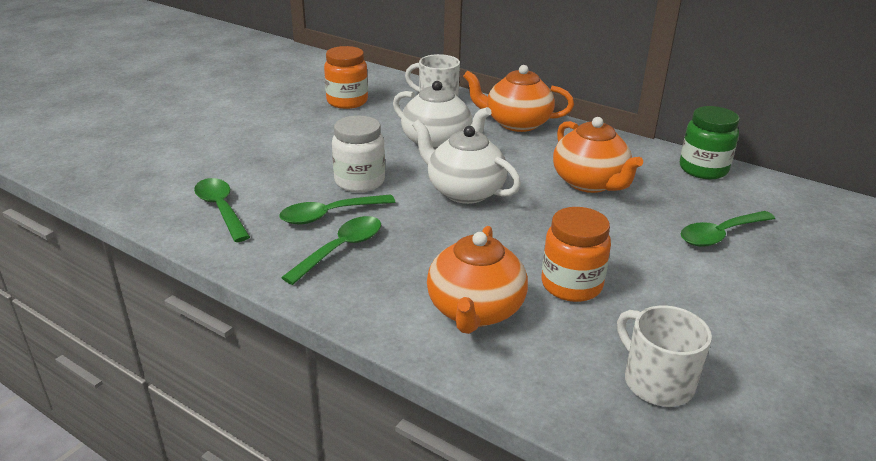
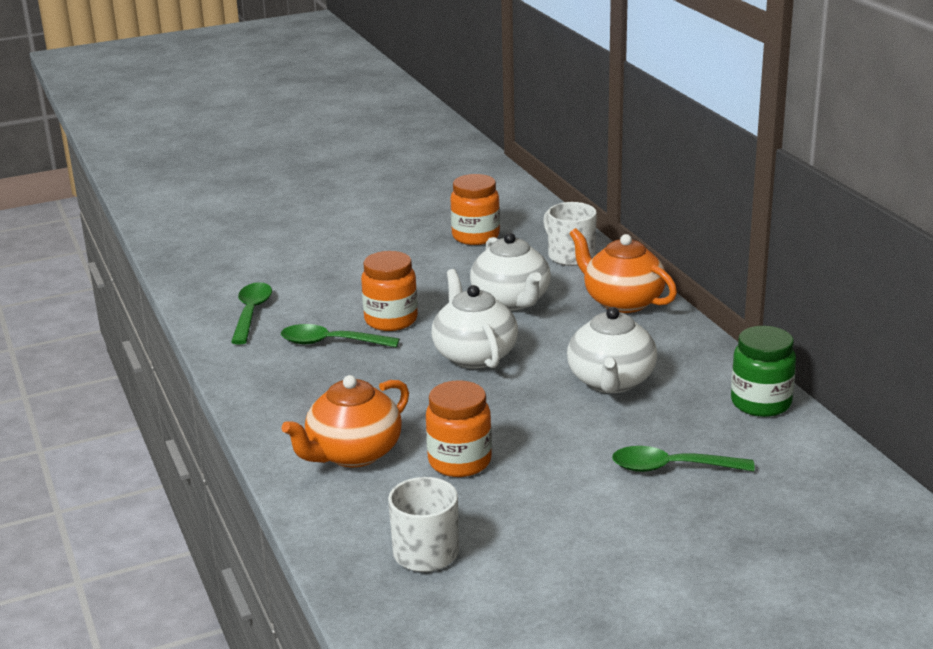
camera: 35 degrees right, 5 degrees down
(341, 249) = (307, 373): green spoon -> none
(359, 181) = (391, 320): white jar -> orange jar
(590, 183) = (611, 382): orange teapot -> white teapot

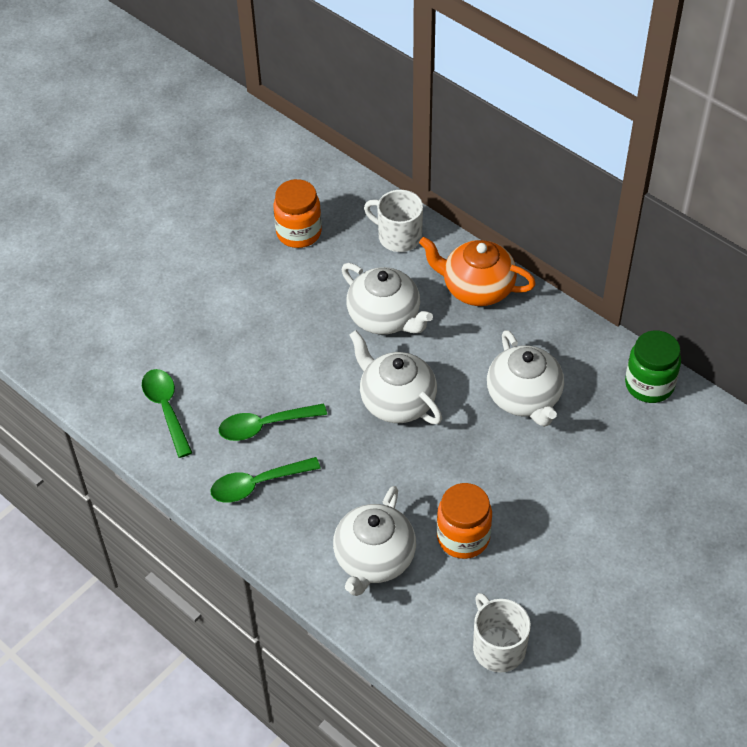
camera: 25 degrees left, 25 degrees up
(353, 454) = (374, 559): orange teapot -> white teapot
(391, 320) = (297, 378): orange jar -> none
(671, 467) = (623, 485): green spoon -> green spoon (257, 484)

